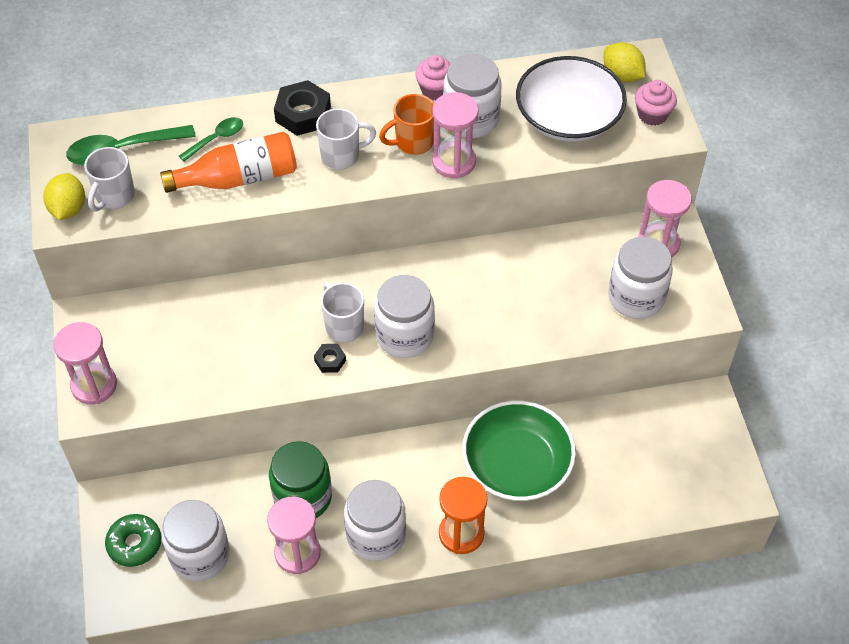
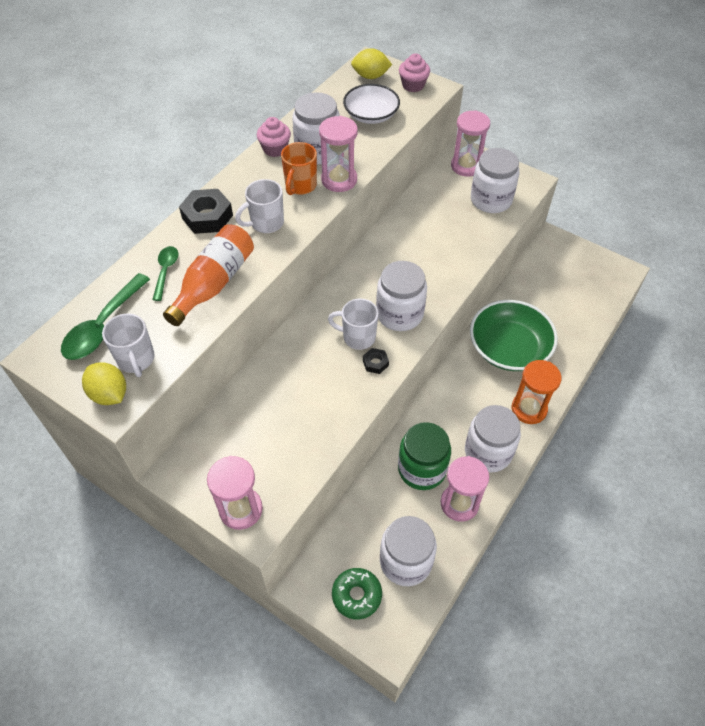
camera: 45 degrees left, 0 degrees up
(341, 156) = (266, 223): white mug -> white mug turned 150 degrees counterclockwise
(568, 117) = (371, 115): white bowl -> white bowl, size x0.66

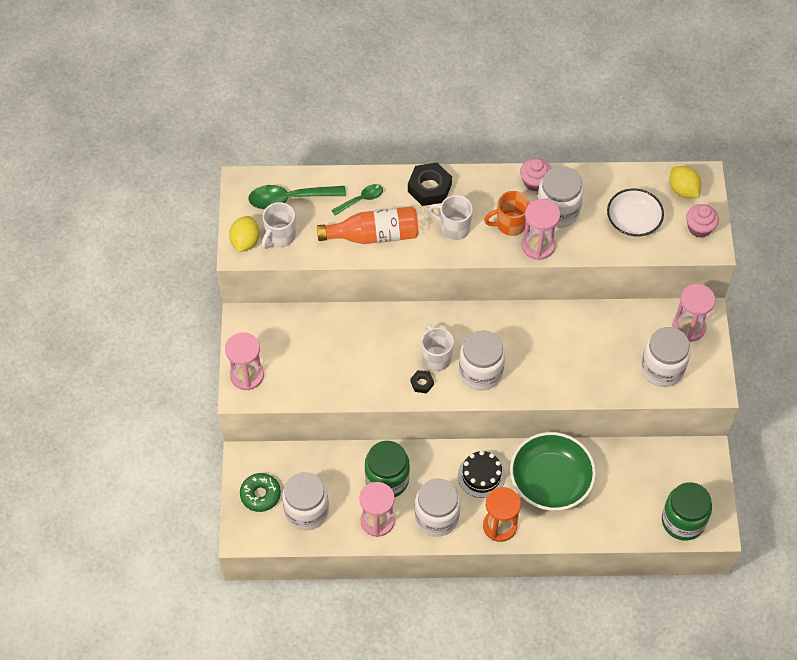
camera: 55 degrees right, 5 degrees up
(470, 393) = (481, 475): none -> black cake
(603, 286) = (683, 521): none -> green jar

